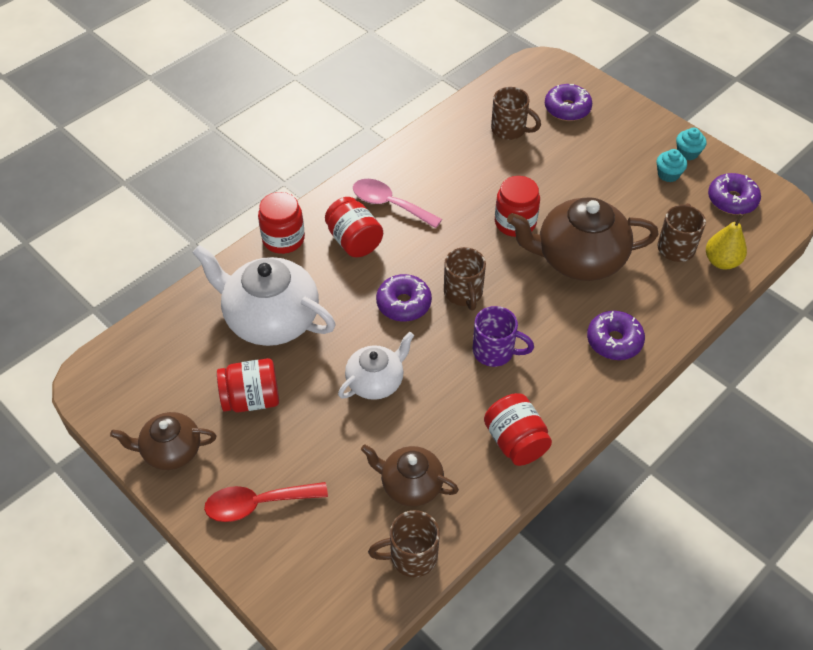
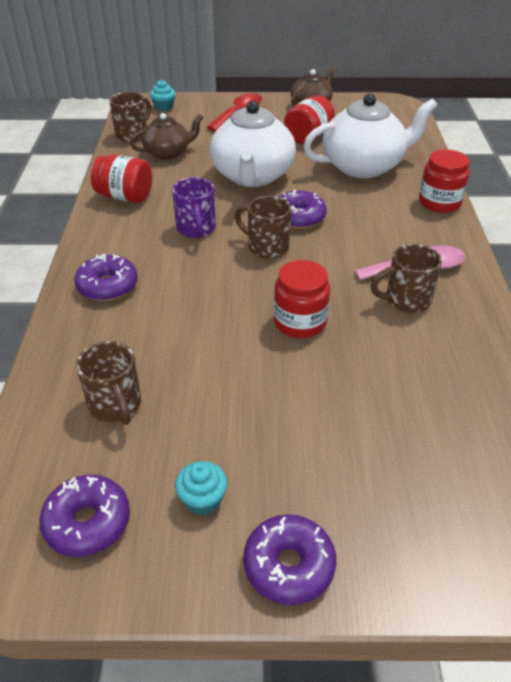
camera: 135 degrees right, 10 degrees down
(354, 241) = (395, 230): red jar -> none
(376, 381) = (252, 176): white teapot -> white teapot, size x1.72
(495, 352) = (196, 229): purple mug -> purple mug turned 75 degrees counterclockwise
(509, 130) = (443, 416): brown mug -> brown mug (406, 300)
(567, 109) = (430, 505): purple donut -> purple donut (289, 566)
(579, 259) = (205, 329): brown teapot -> none
(687, 153) = (206, 561): turquoise cupcake -> turquoise cupcake (164, 107)
(721, 261) = (50, 423): yellow pear -> none

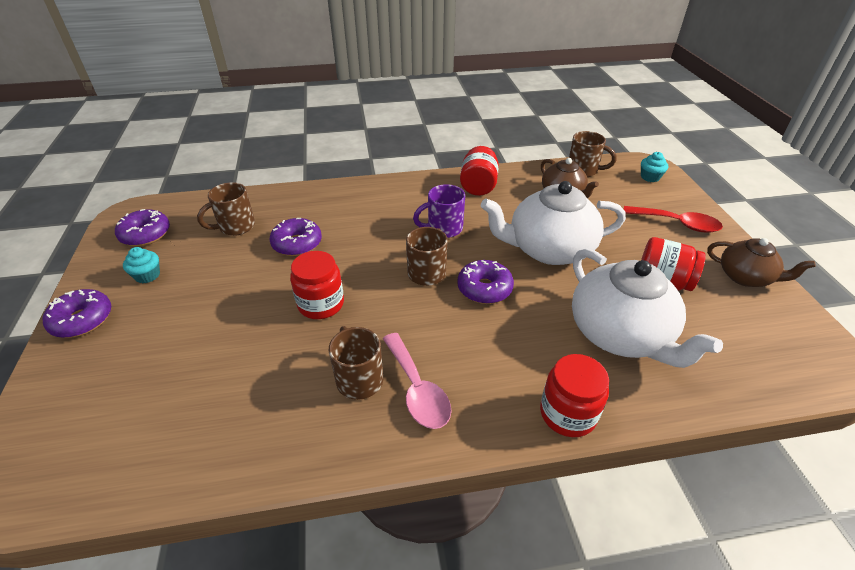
camera: 80 degrees right, 0 degrees up
(107, 286) = (358, 200): purple donut -> purple donut (297, 244)

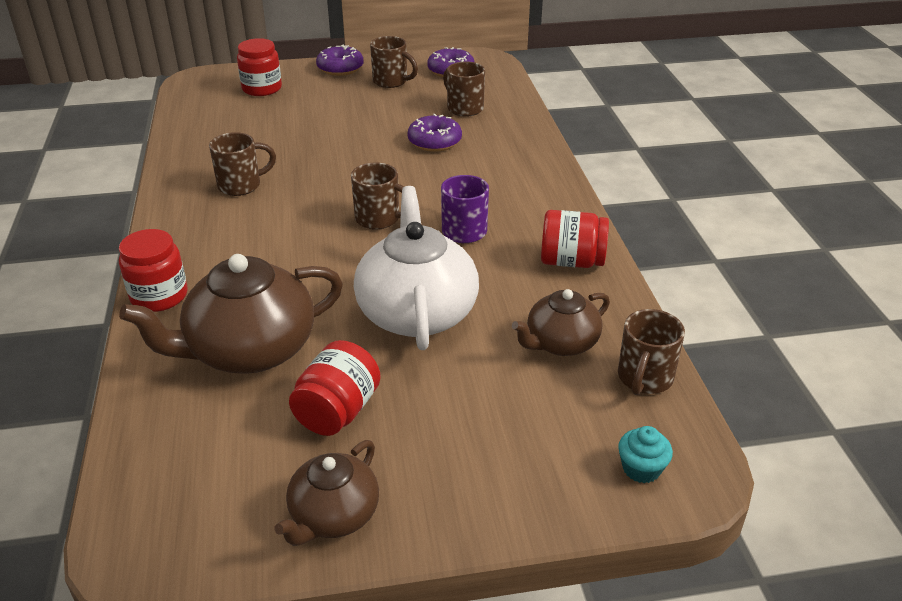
camera: 90 degrees right, 5 degrees down
(147, 275) = (391, 81): turquoise cupcake -> brown mug
(321, 304) = (339, 161): red jar -> red jar (262, 88)
(417, 389) = (219, 214): pink spoon -> none
(484, 288) = (346, 256): purple donut -> none
(620, 334) = (250, 350): white teapot -> brown teapot
(677, 224) = (482, 468): red spoon -> none

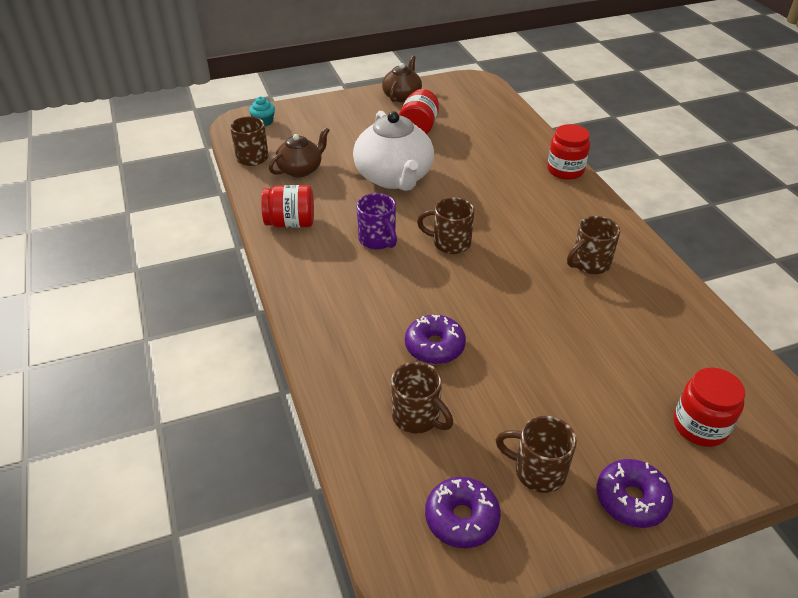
camera: 170 degrees right, 5 degrees up
(250, 350) = (484, 148): brown teapot -> none

